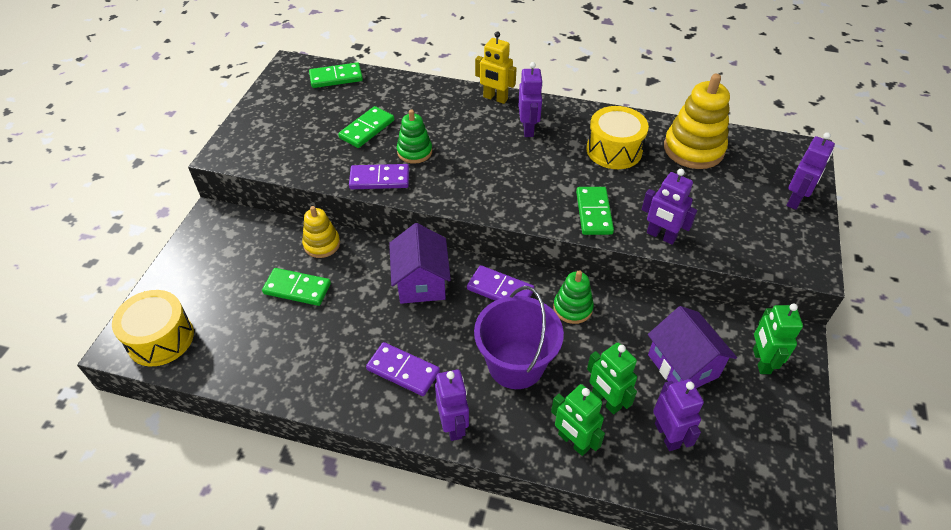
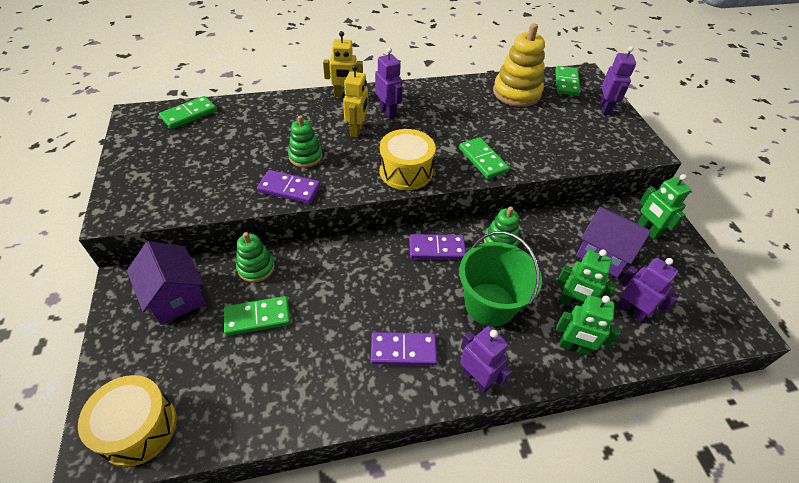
camera: 30 degrees left, 0 degrees up
(322, 244) = (256, 268): yellow stacking toy -> green stacking toy
(367, 129) = (249, 150): green domino -> green domino (566, 83)
(379, 179) = (289, 189): purple domino -> purple domino turned 45 degrees clockwise
(421, 282) = (368, 267): purple house -> purple house (176, 296)
(482, 140) = (357, 130): none -> yellow robot
(515, 364) = (489, 304): purple bucket -> green bucket
(614, 150) = (463, 109): yellow drum -> yellow drum (406, 171)
(661, 236) = (541, 161): purple robot -> none

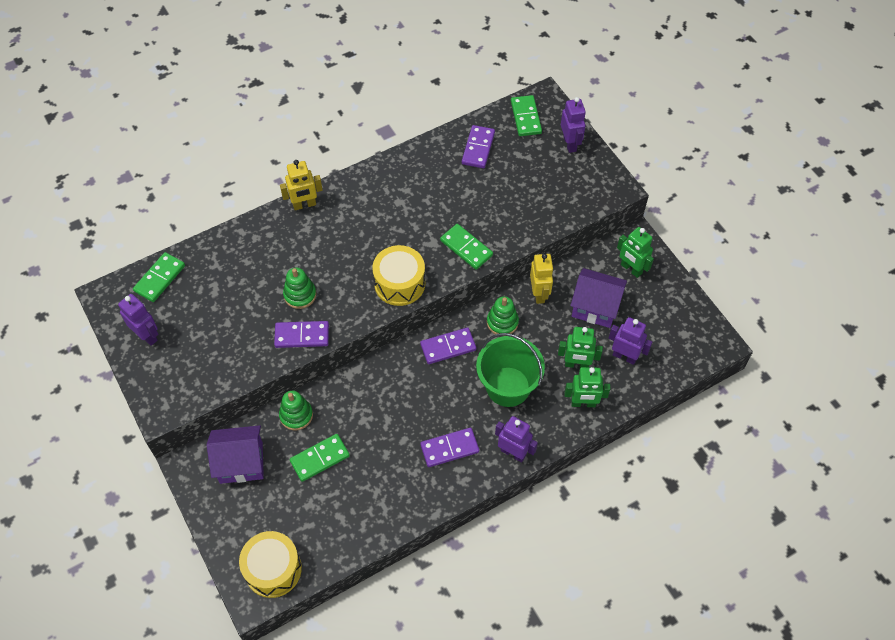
camera: 15 degrees left, 10 degrees up
(176, 296) = (241, 462): purple house -> purple house turned 45 degrees counterclockwise
(357, 130) = (335, 248): yellow robot -> yellow robot (539, 294)
(388, 112) = (356, 214): purple robot -> purple robot (147, 335)
(516, 93) = (478, 148): yellow stacking toy -> purple domino

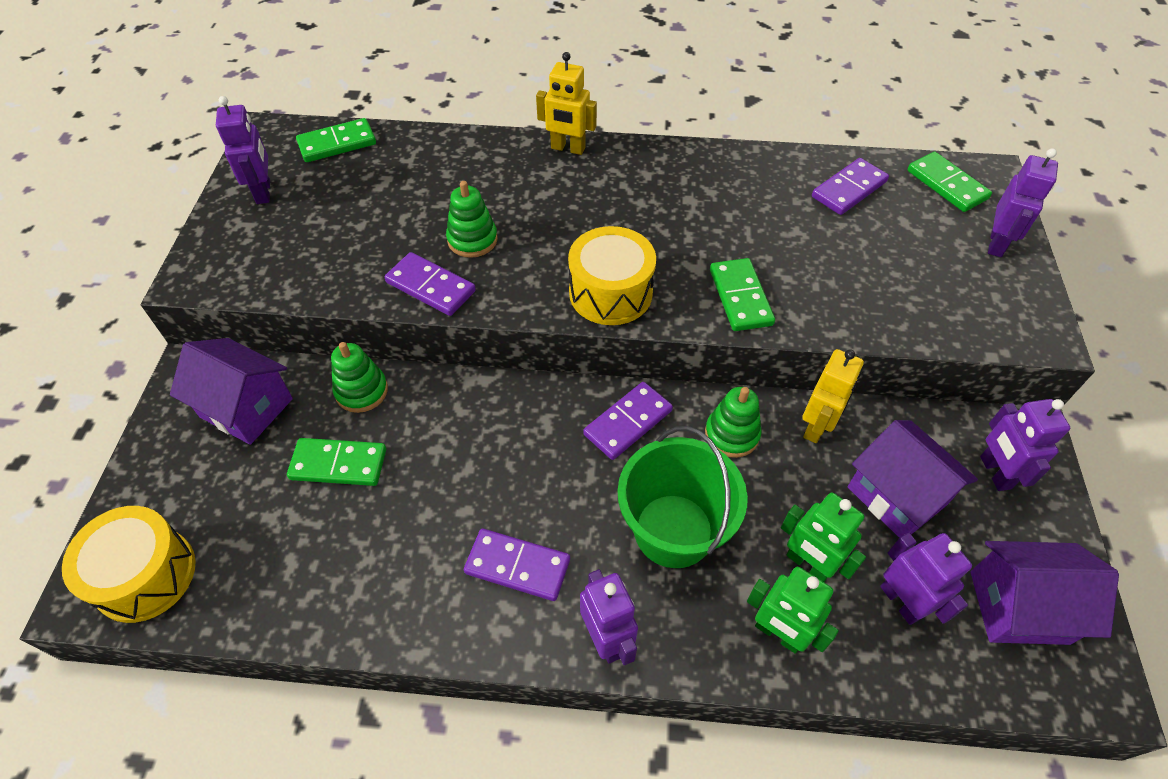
camera: 35 degrees right, 5 degrees down
(448, 347) = (628, 422): purple domino -> purple domino turned 60 degrees counterclockwise
(526, 117) = (947, 184): green domino -> green domino turned 60 degrees counterclockwise
(631, 269) = (994, 472): green robot -> purple robot
(672, 328) = (1018, 607): none -> purple house

